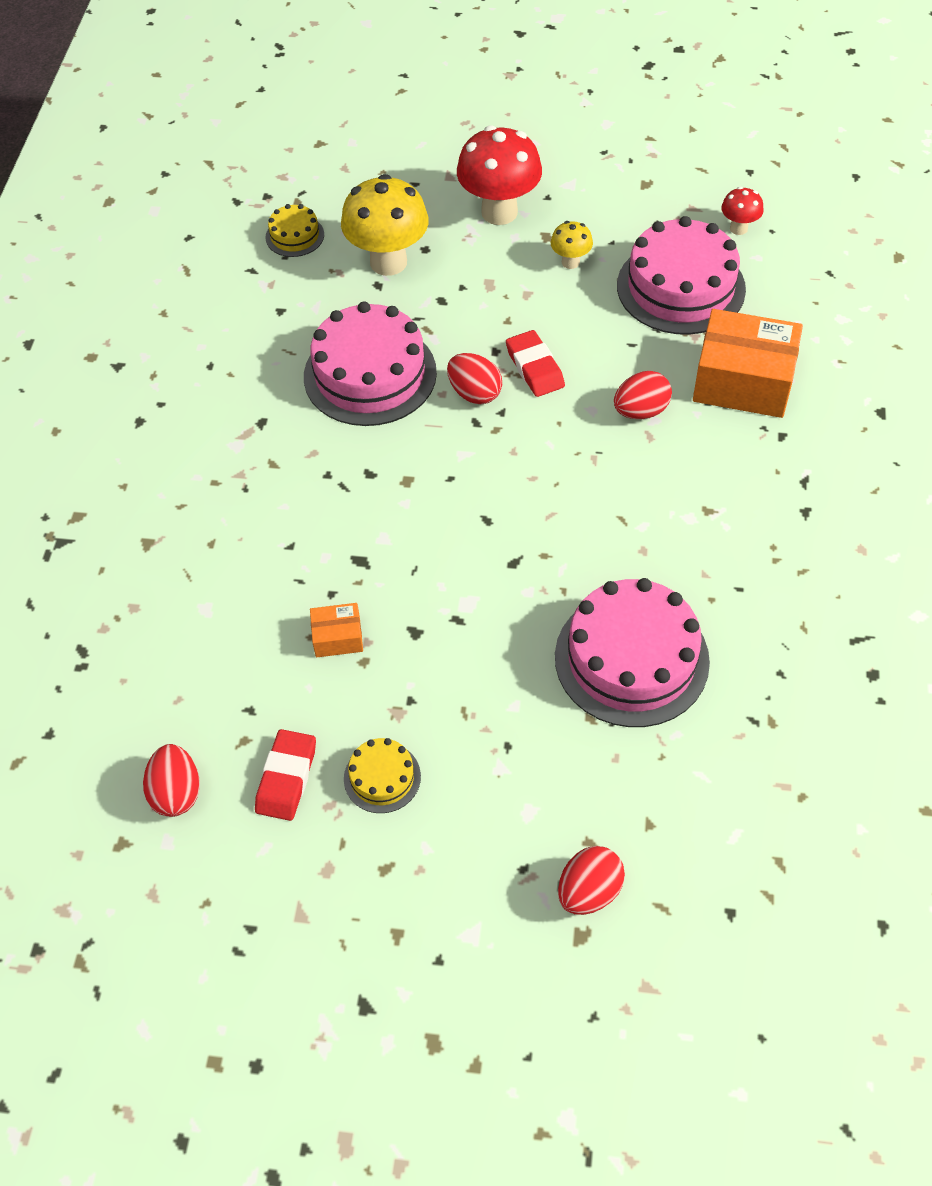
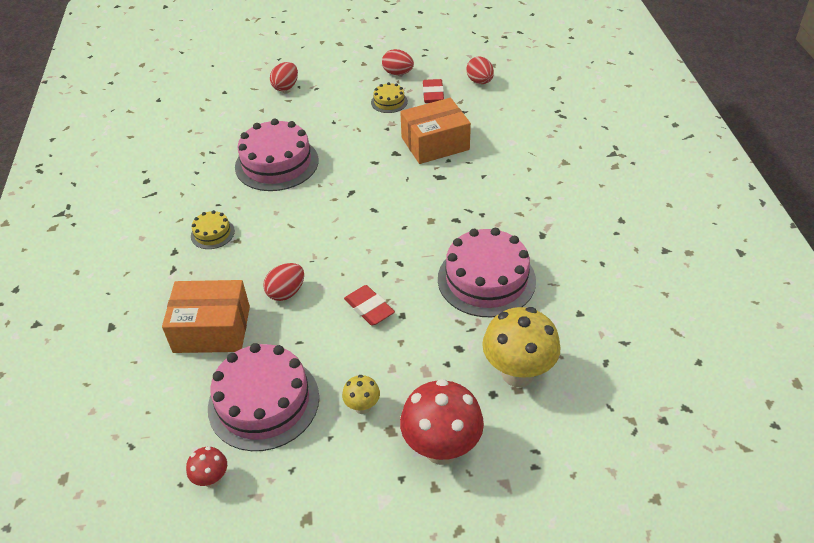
camera: 165 degrees right, 10 degrees down
(295, 236) = (610, 382): yellow cake -> yellow cake (212, 233)
(338, 637) = (435, 143): orange box -> orange box, size x2.13
(474, 393) = (407, 281): red egg -> red egg (398, 73)

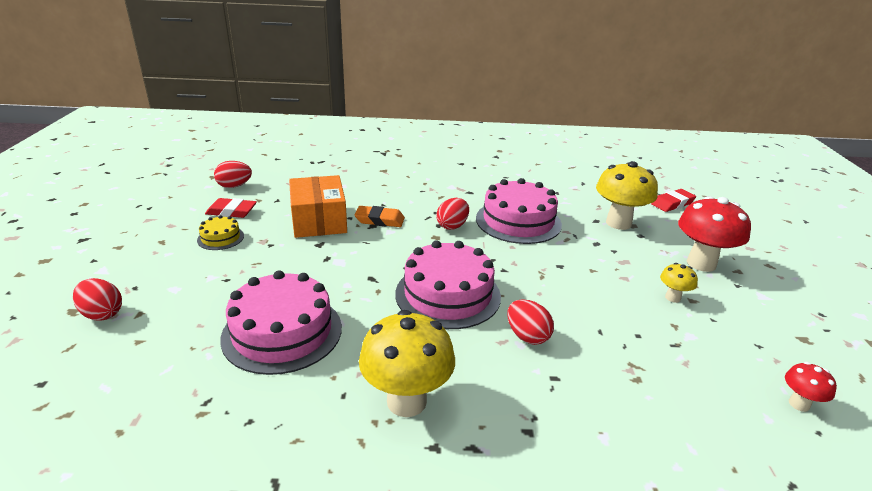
camera: 85 degrees left, 15 degrees down
(212, 233) = (406, 401): yellow cake -> yellow mushroom
(212, 329) = (588, 403): orange box -> none
(263, 402) = (686, 361): pink cake -> pink cake (448, 294)
(369, 308) = (551, 283): red eraser -> red eraser (672, 203)
(398, 73) = (168, 226): red egg -> red egg (452, 226)
(450, 179) = (379, 220): none -> orange eraser

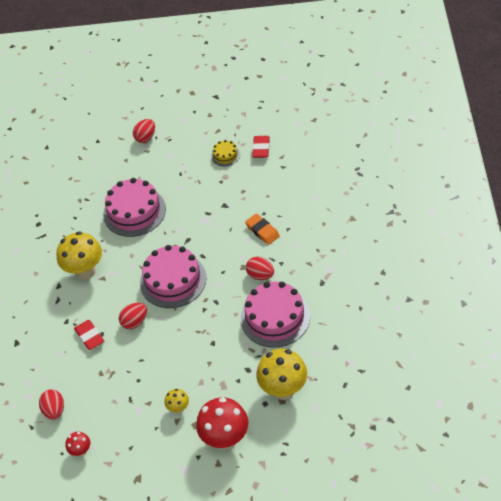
camera: 95 degrees right, 20 degrees up
(234, 186) = (300, 137): red egg -> red egg (54, 410)
(319, 221) = (256, 197): orange box -> none
(379, 220) = (262, 231): orange eraser -> orange eraser turned 45 degrees counterclockwise
(672, 203) = (331, 442): red eraser -> red eraser (89, 336)

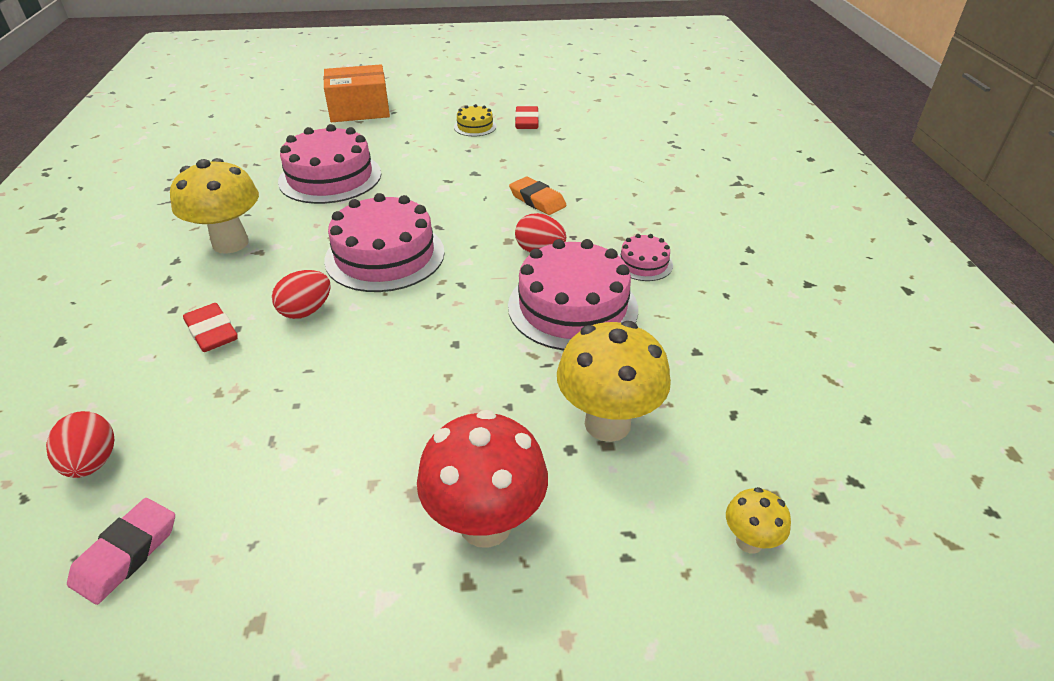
camera: 10 degrees left, 10 degrees down
(81, 451) = (126, 553): red mushroom -> pink eraser
(146, 137) = (359, 110): red egg -> orange box
(179, 408) = (378, 459): yellow mushroom -> yellow mushroom (749, 541)
(319, 284) = (643, 263): none -> pink cake

